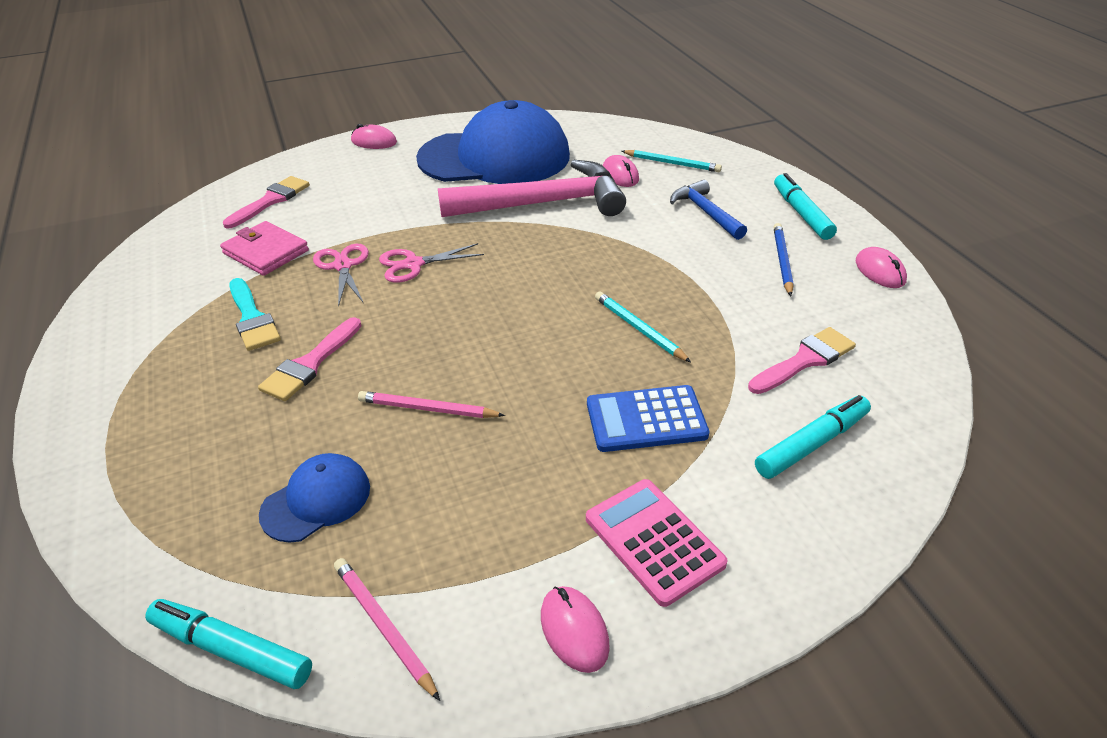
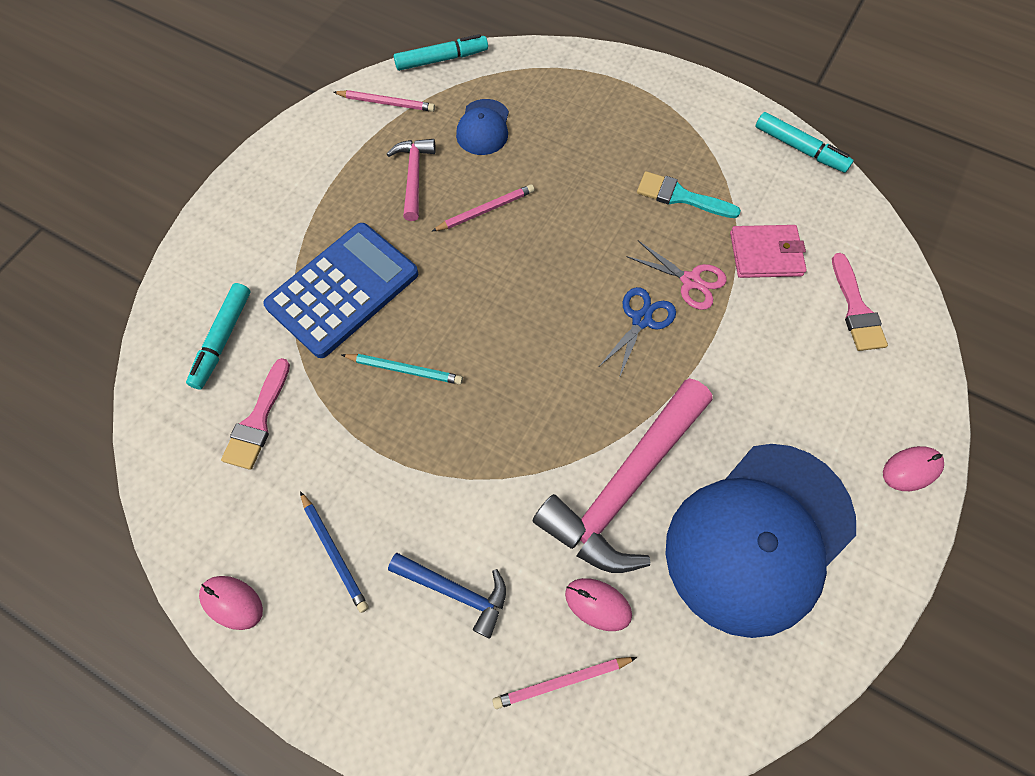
camera: 140 degrees right, 25 degrees up
(310, 364) = (595, 192): pink brush -> none
(413, 264) = (641, 320): pink scissors -> blue scissors
(459, 492) = (414, 176): none -> pink hammer
(574, 630) = (298, 152): pink mouse -> none
(646, 419) = (343, 290): blue calculator -> blue calculator, size x1.56
(654, 541) = (287, 215): pink calculator -> none
(672, 163) = (562, 681): turquoise pencil -> pink pencil
(801, 214) = (353, 667): turquoise marker -> turquoise marker (799, 148)

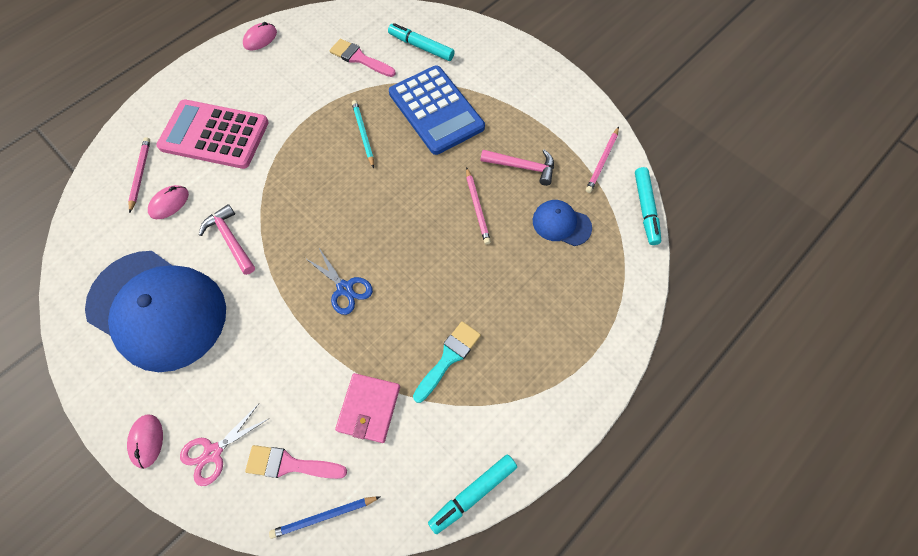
camera: 105 degrees right, 0 degrees up
(334, 552) = (264, 83): blue pencil -> blue pencil (324, 516)
(404, 370) = (363, 134): turquoise pencil -> turquoise pencil turned 135 degrees clockwise
(456, 591) = (214, 135): blue hammer -> pink calculator
(625, 485) = (230, 239): pink hammer -> pink hammer, size x0.53
(690, 281) = (365, 336): pink scissors -> pink scissors (213, 452)
(759, 537) = (158, 310): blue cap -> blue cap turned 150 degrees clockwise

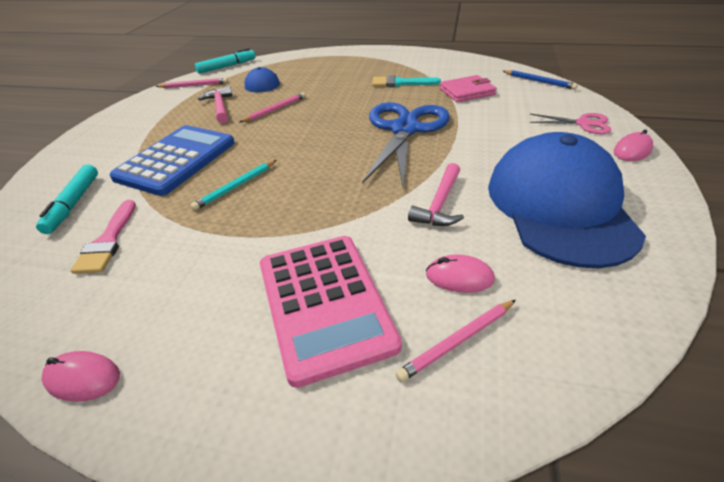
camera: 120 degrees left, 25 degrees down
(290, 464) = (537, 99): pink brush -> none
(345, 288) = (404, 129): blue scissors -> blue scissors, size x2.07
(473, 493) = (459, 57): turquoise marker -> none

